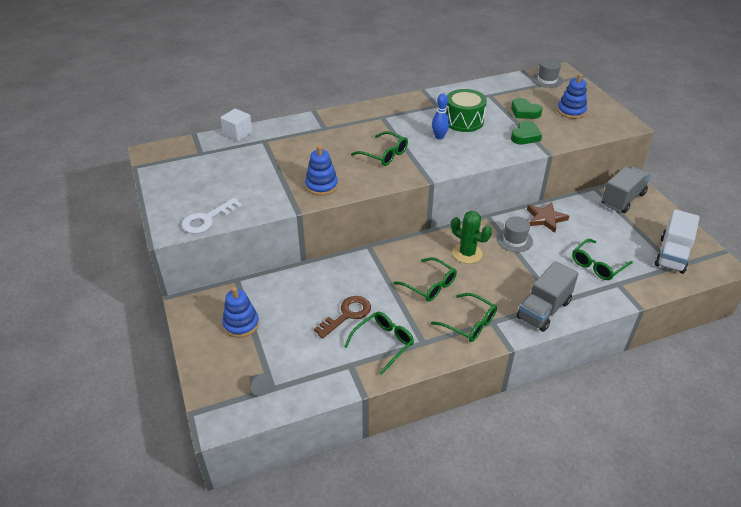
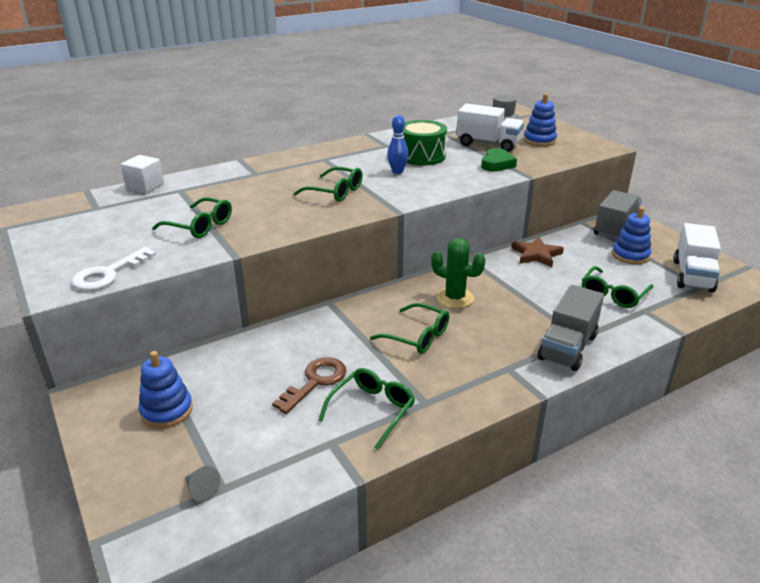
camera: 10 degrees left, 10 degrees down
(321, 186) = (261, 227): blue stacking toy -> blue stacking toy (630, 255)
(469, 323) = (480, 373): green glasses -> green glasses (200, 226)
(514, 240) = (507, 278): grey hat -> none
(524, 112) = (488, 144): green heart -> white truck

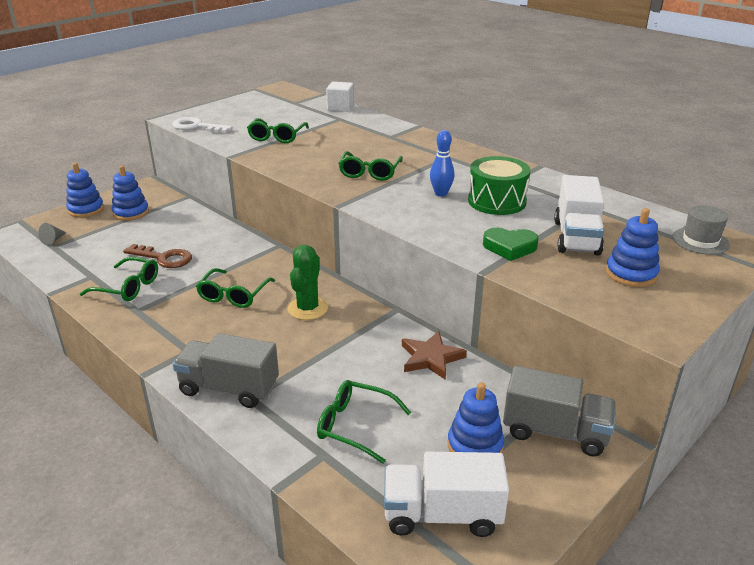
camera: 75 degrees right, 0 degrees up
(118, 459) = (86, 209): none -> blue stacking toy

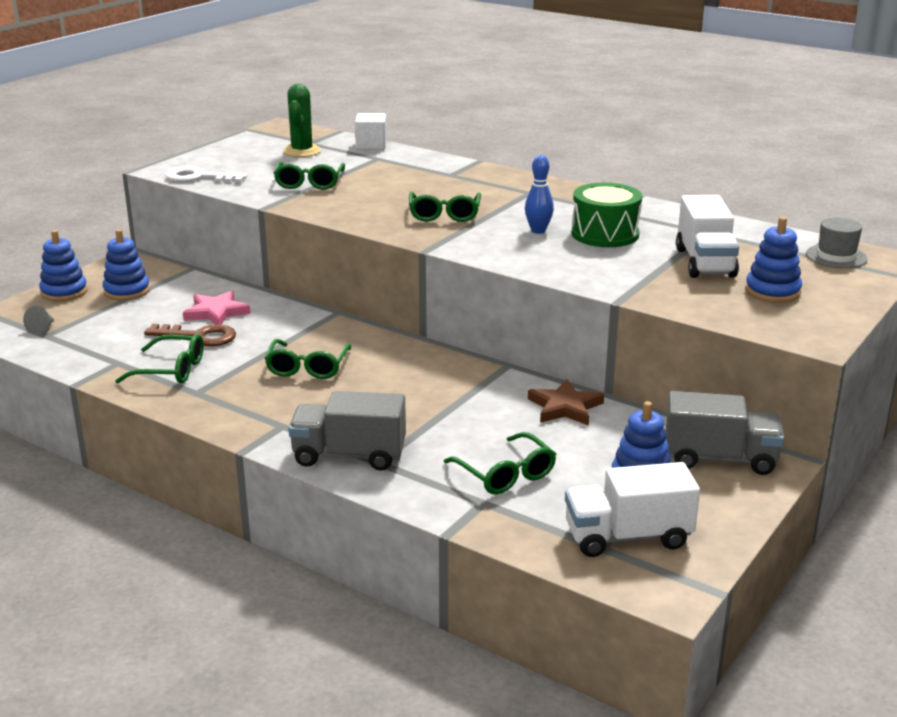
camera: 10 degrees left, 5 degrees down
(187, 237) = (216, 312): none -> pink star
(307, 308) = (403, 373): green cactus -> green cactus (302, 151)
(354, 426) = (506, 474): green glasses -> green glasses turned 135 degrees counterclockwise
(509, 247) = (636, 277): green heart -> none

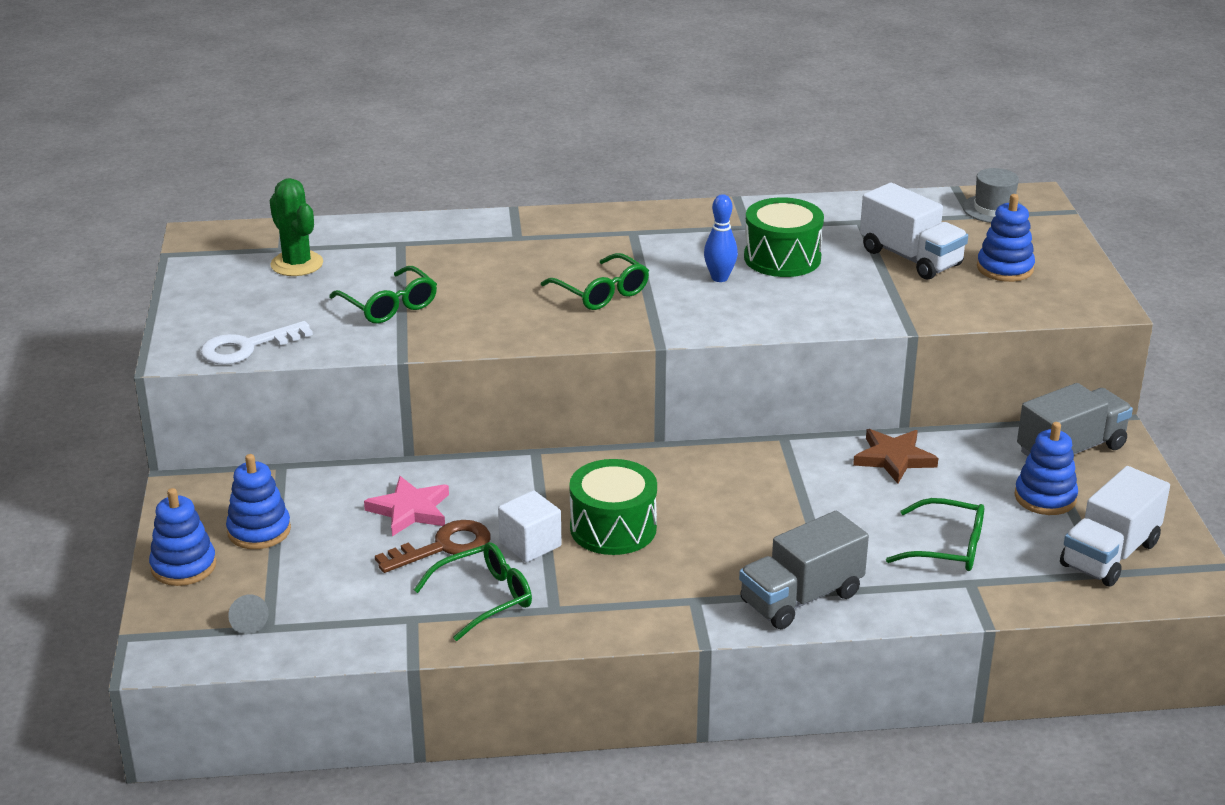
camera: 40 degrees left, 5 degrees up
(307, 367) = (613, 528): green glasses -> green drum
(371, 145) = (360, 227): white cube -> white cube (530, 544)

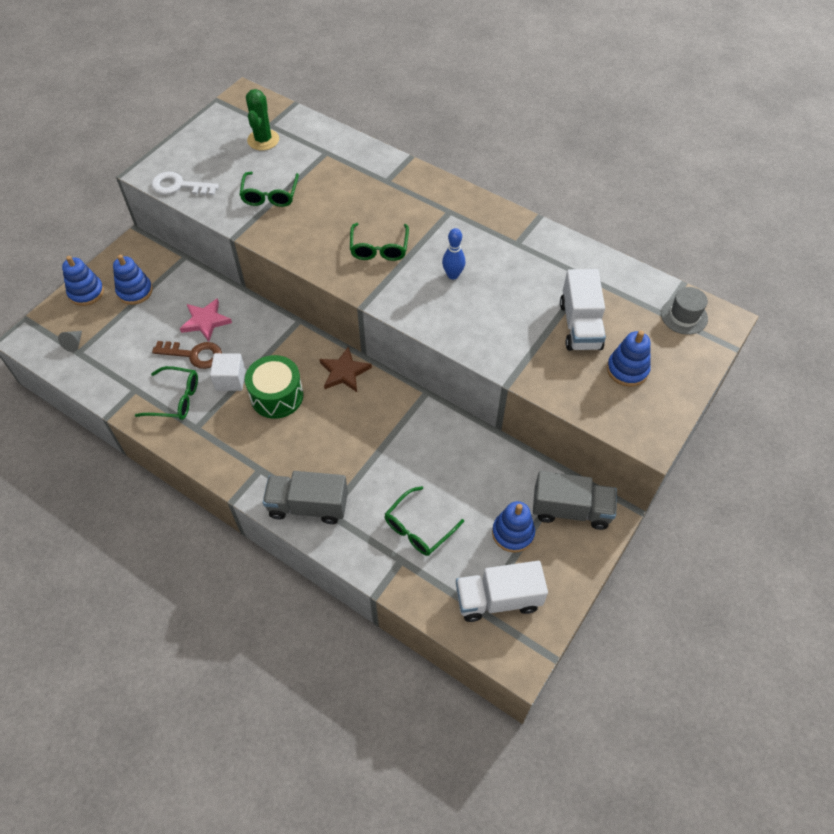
camera: 40 degrees right, 25 degrees up
(782, 258) = (505, 280): green drum -> none
(894, 458) = (465, 447): brown star -> brown star (344, 372)
(948, 547) = (418, 528): green glasses -> green glasses turned 75 degrees clockwise

